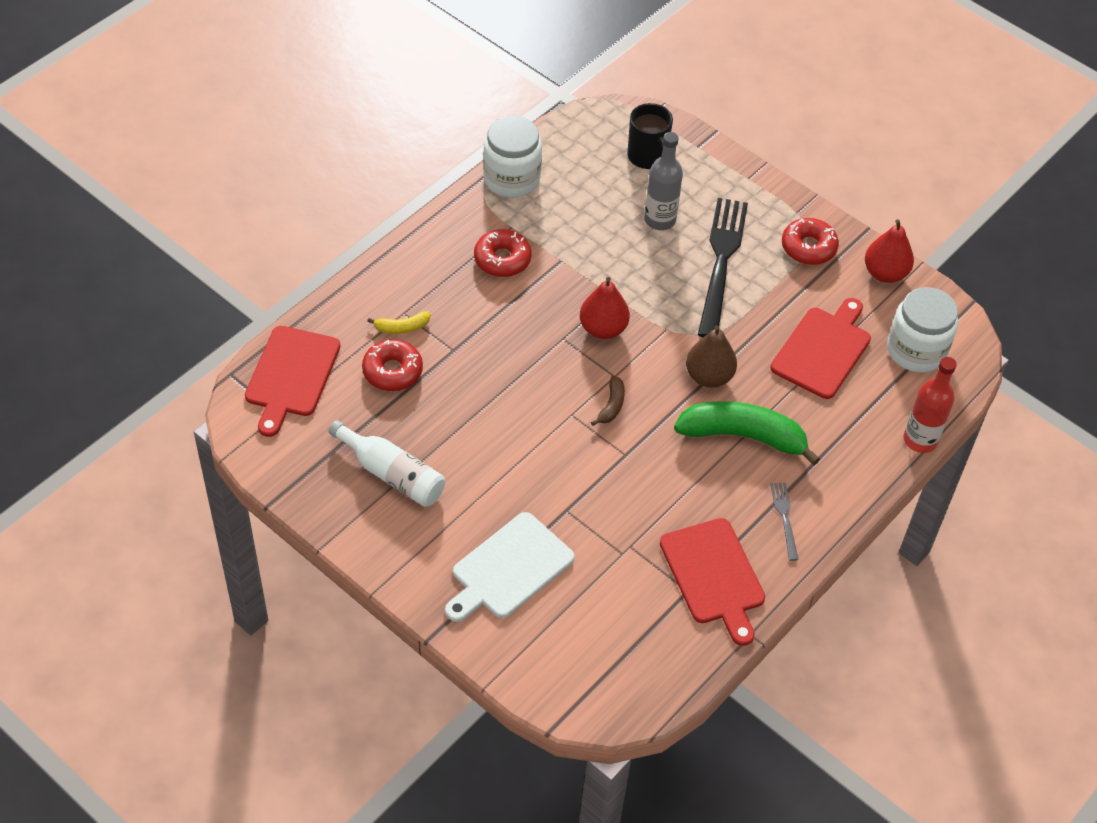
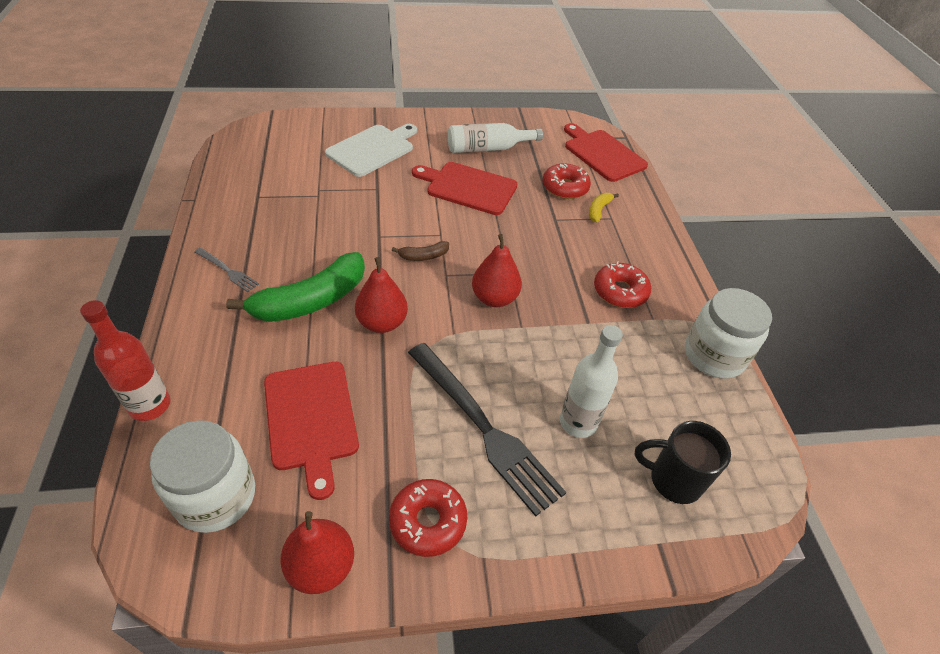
camera: 130 degrees right, 5 degrees down
(509, 569) = (372, 149): white cutting board -> white cutting board turned 45 degrees clockwise
(611, 405) = (423, 256): brown banana -> brown banana turned 75 degrees counterclockwise
(660, 220) = (578, 422): grey bottle -> white bottle
(709, 376) = (382, 323): brown pear -> red pear
(714, 575) = (248, 212): red cutting board -> red cutting board (468, 188)

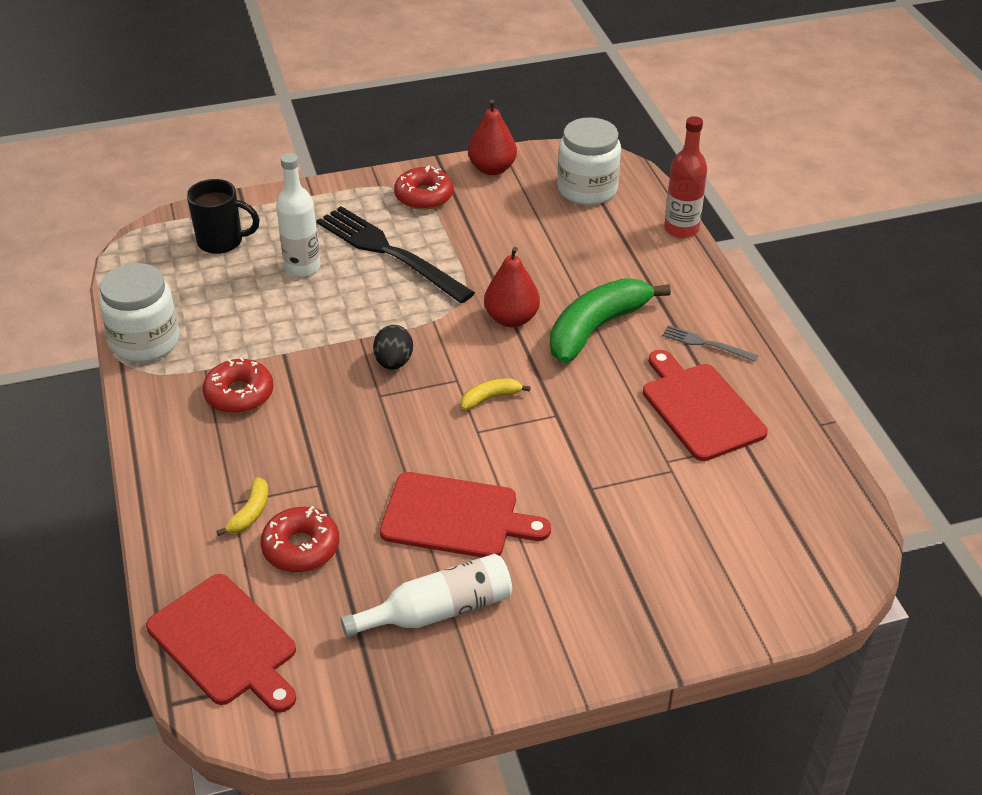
camera: 175 degrees right, 5 degrees down
(311, 419) = (541, 239): red cutting board -> red cutting board (699, 408)
(372, 149) = (632, 566): white cutting board -> none
(423, 256) = (490, 398): brown banana -> yellow banana
(494, 298) = (394, 362): red pear -> black egg

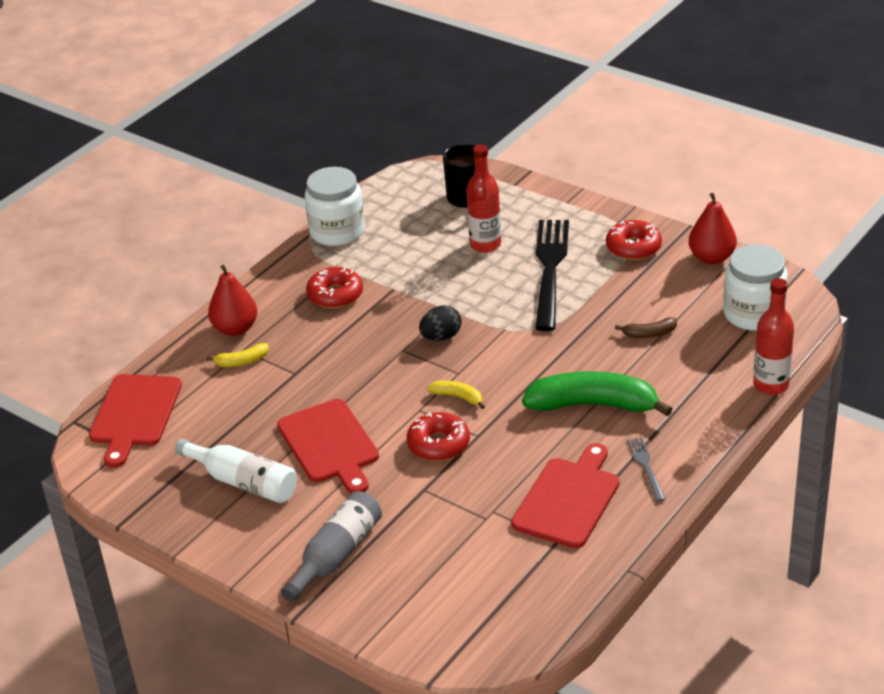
camera: 55 degrees right, 5 degrees down
(301, 547) = (236, 398): red donut -> red donut (438, 444)
(302, 267) = (485, 245): white bottle -> red bottle
(511, 319) = (551, 361): red pear -> red pear (235, 329)
(544, 250) = (649, 334): none -> brown banana
(619, 598) = (336, 555): none -> grey bottle

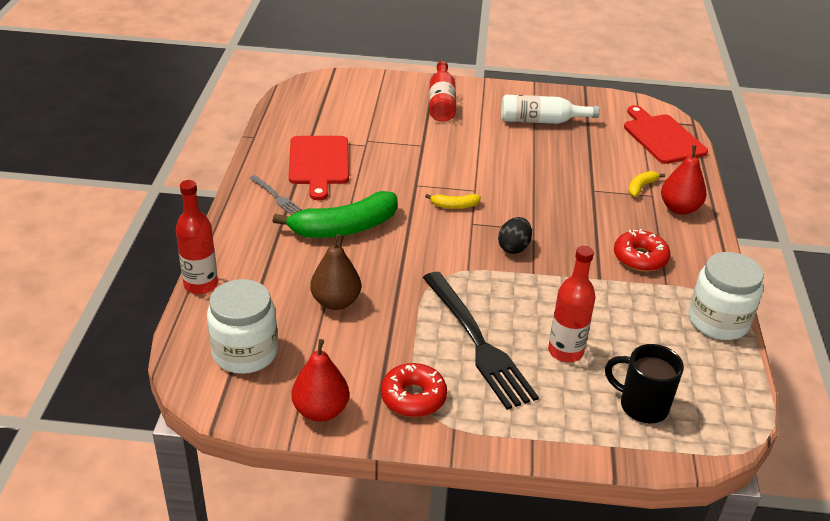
camera: 145 degrees right, 0 degrees up
(330, 444) = (512, 153): red cutting board -> none
(336, 555) = (441, 102): grey bottle -> red bottle
(438, 444) = (438, 172): red donut -> none
(649, 334) = (336, 302): brown banana -> brown pear

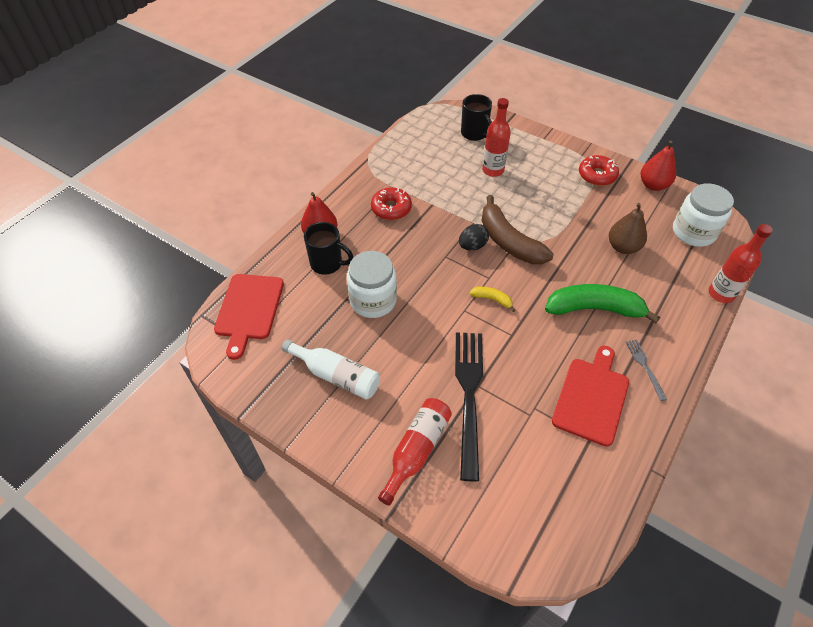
camera: 150 degrees left, 15 degrees up
(476, 265) = (509, 241): none -> brown banana
(478, 342) = (542, 191): black fork -> black fork (469, 395)
(641, 187) = (327, 264): yellow banana -> black mug
(718, 321) = (387, 157): white jar -> white jar (373, 300)

